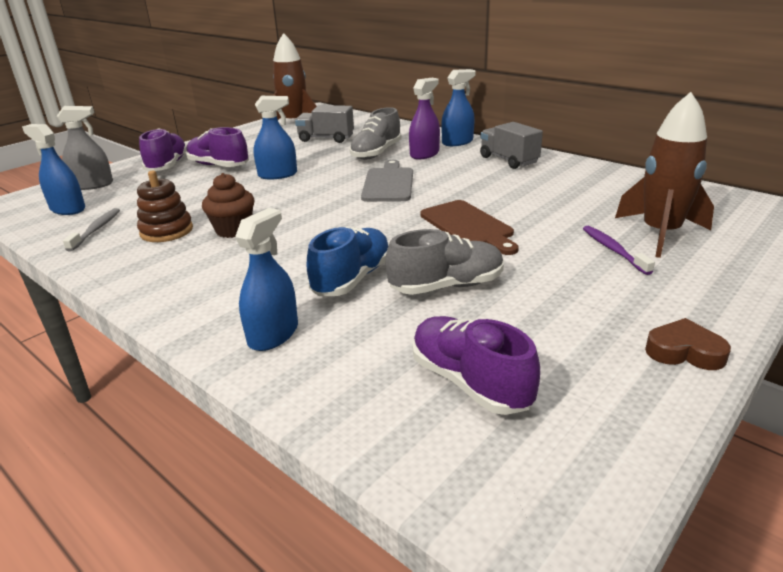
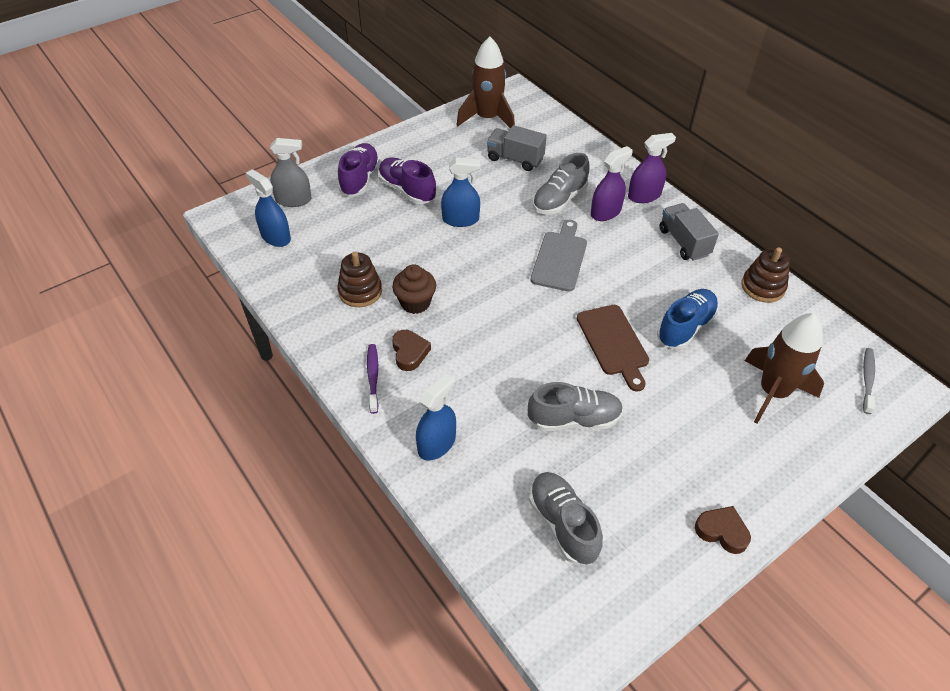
camera: 10 degrees right, 20 degrees up
(96, 230) = (302, 276): grey toothbrush -> grey toothbrush (867, 379)
(229, 265) = (409, 352): none -> brown heart
(352, 279) = (503, 393): blue shoe -> blue shoe (685, 327)
(457, 142) = (644, 195): blue spray bottle -> purple spray bottle
(470, 382) = (563, 524): purple shoe -> grey shoe
(601, 174) = (762, 287): none -> brown stacking toy
(613, 250) = (723, 405): purple toothbrush -> purple toothbrush (373, 377)

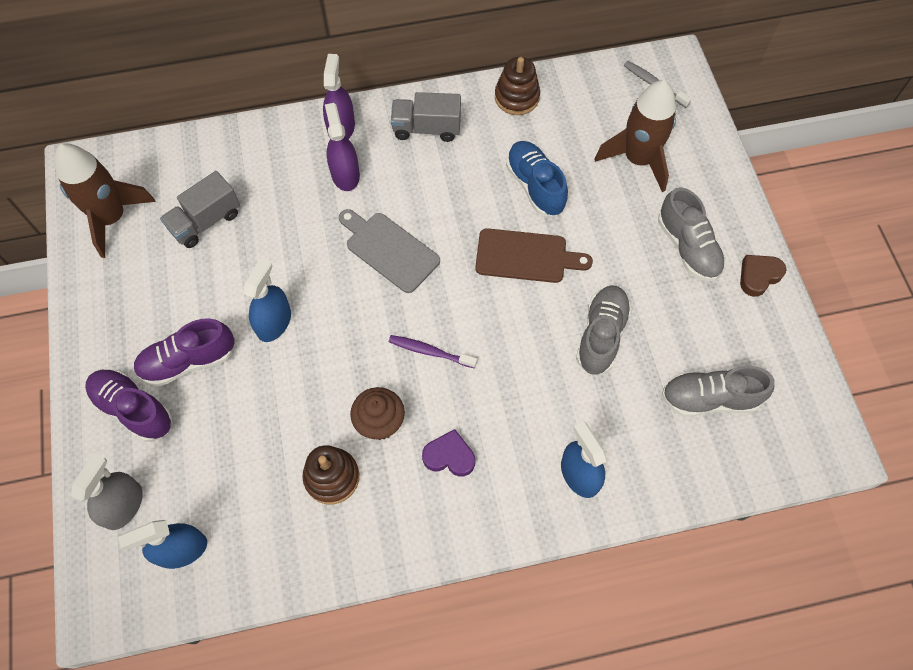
camera: 65 degrees left, 15 degrees up
(373, 377) = (466, 507): purple toothbrush -> purple toothbrush (430, 351)
(409, 352) = (449, 456): brown heart -> purple heart
(559, 200) = (301, 208): grey shoe -> grey shoe (687, 247)

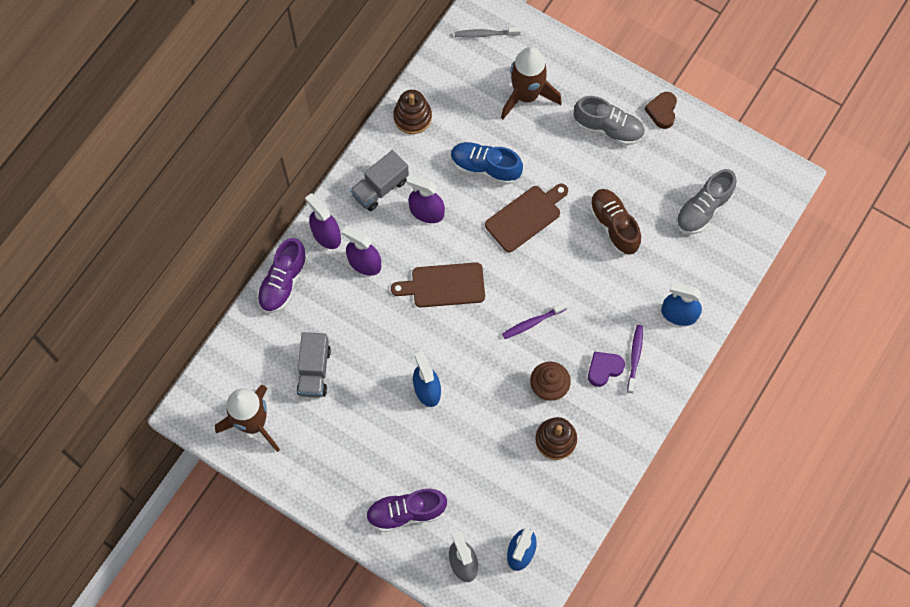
camera: 45 degrees left, 5 degrees up
(188, 361) = (404, 457): purple shoe -> purple shoe (283, 282)
(389, 250) = (444, 285): grey cutting board -> brown cutting board
(443, 179) = (426, 212): none -> purple spray bottle
(491, 474) = (635, 357): none -> purple toothbrush
(601, 335) = (613, 226): grey shoe -> brown shoe

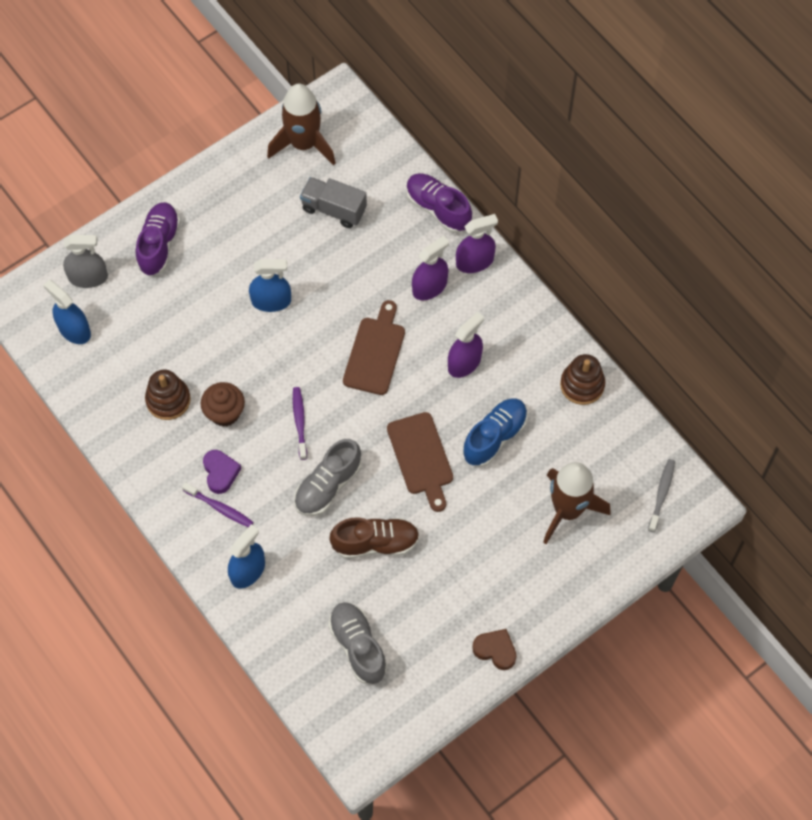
camera: 110 degrees right, 5 degrees down
(380, 188) = (509, 327): grey truck -> none
(608, 128) = (495, 582): grey shoe -> grey shoe (328, 486)

